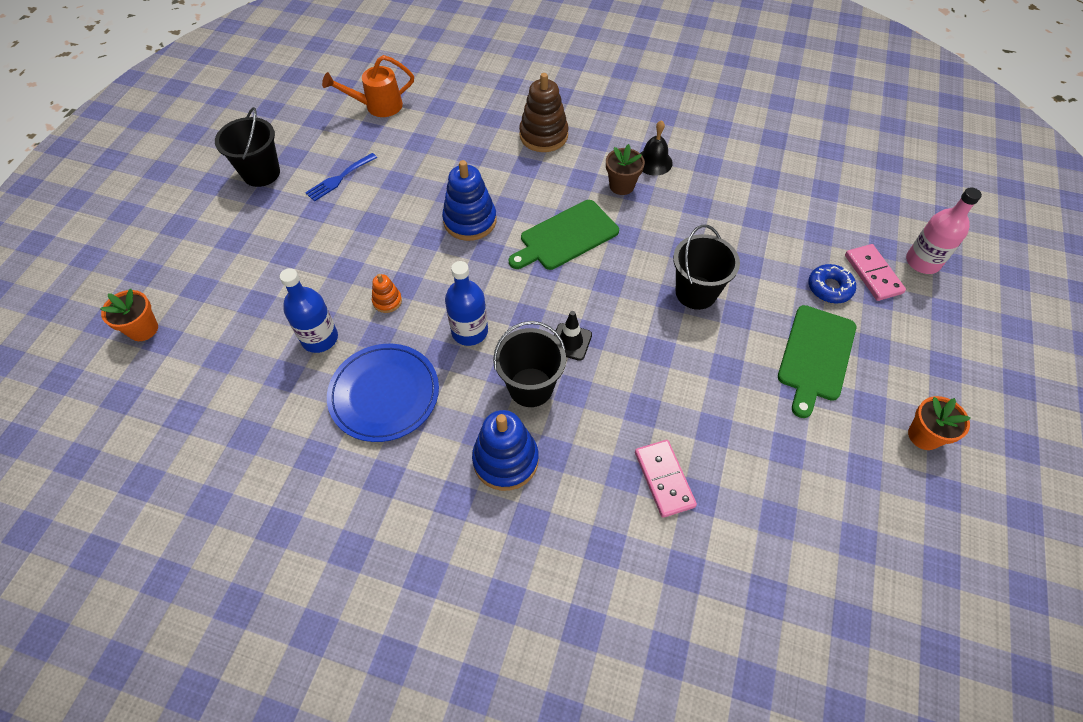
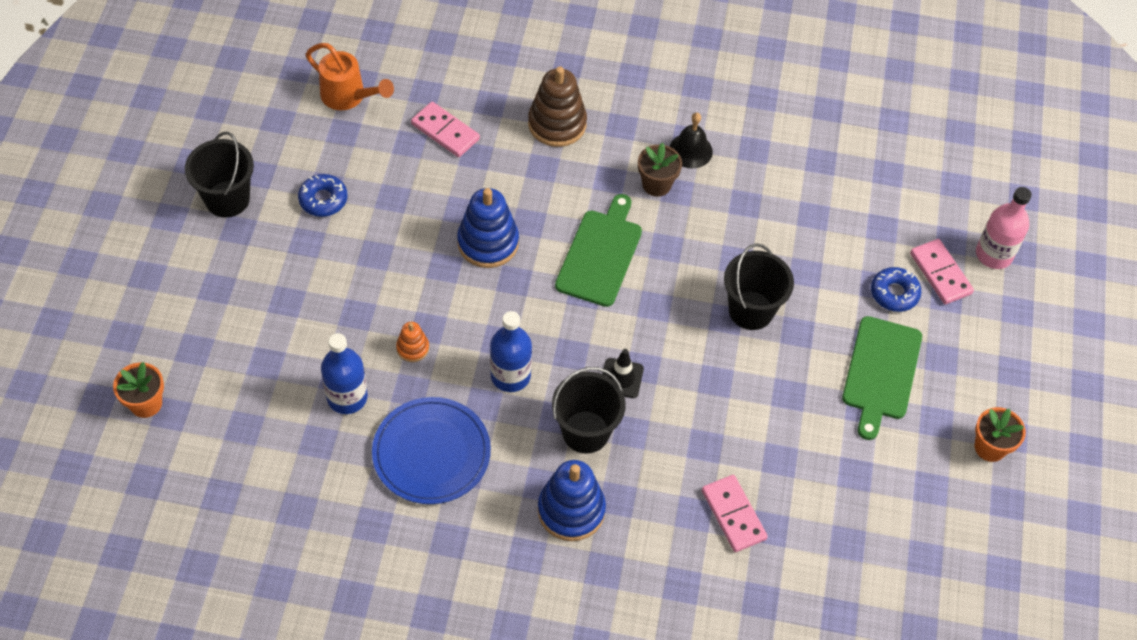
camera: 10 degrees left, 0 degrees up
(339, 178) = (323, 199): blue fork -> blue donut
(378, 106) = (348, 97): orange watering can -> orange watering can turned 120 degrees counterclockwise
(450, 135) = (445, 132): none -> pink domino
(566, 237) = (600, 254): green cutting board -> green cutting board turned 150 degrees clockwise

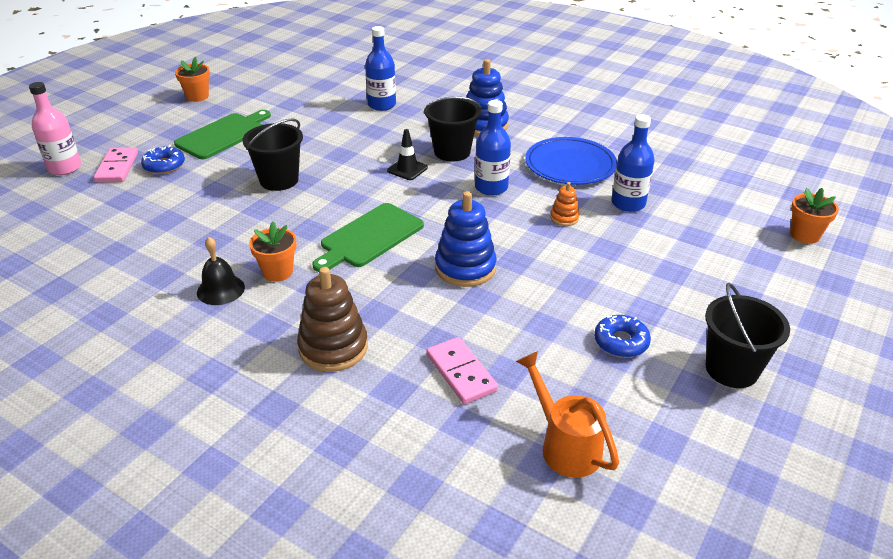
camera: 155 degrees left, 20 degrees down
(656, 184) = (277, 272): brown flower pot -> orange flower pot
(733, 515) = (382, 105): pink domino -> blue bottle

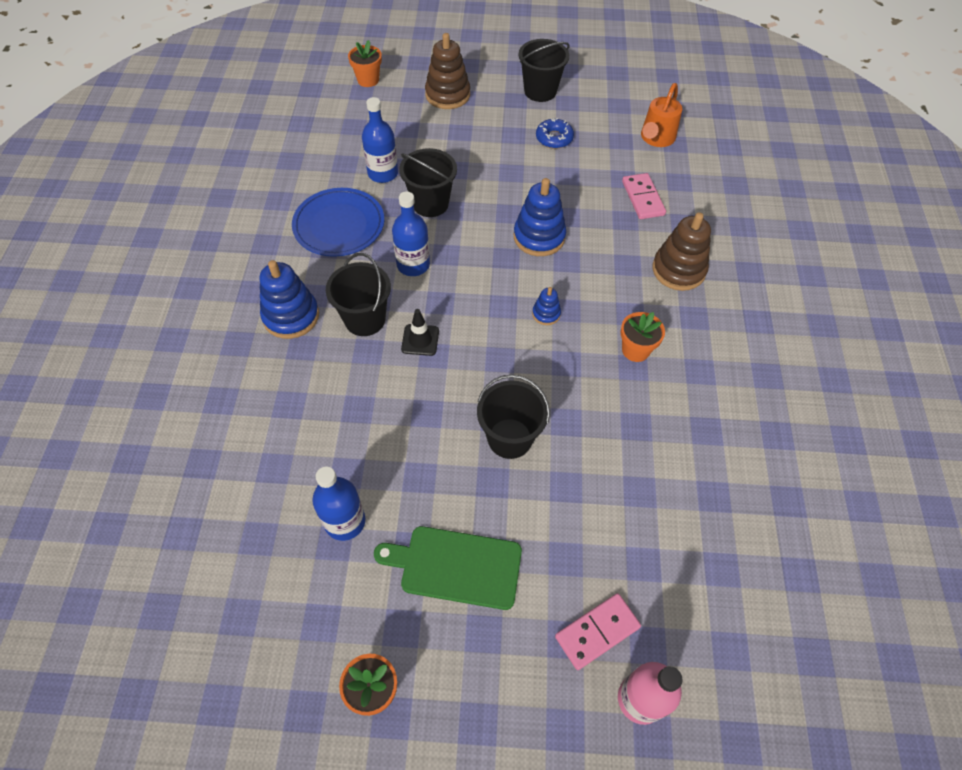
camera: 120 degrees left, 20 degrees up
(164, 165) = (559, 579): blue donut -> none
(220, 289) = (685, 375): black bell -> none
(369, 237) = (546, 314): green cutting board -> blue stacking toy
(382, 105) = (288, 436): blue bottle -> blue bottle (345, 521)
(461, 373) = (642, 198): pink domino -> pink domino turned 45 degrees counterclockwise
(564, 218) = (430, 203): orange stacking toy -> black bucket
(752, 284) = (447, 95): none -> brown stacking toy

